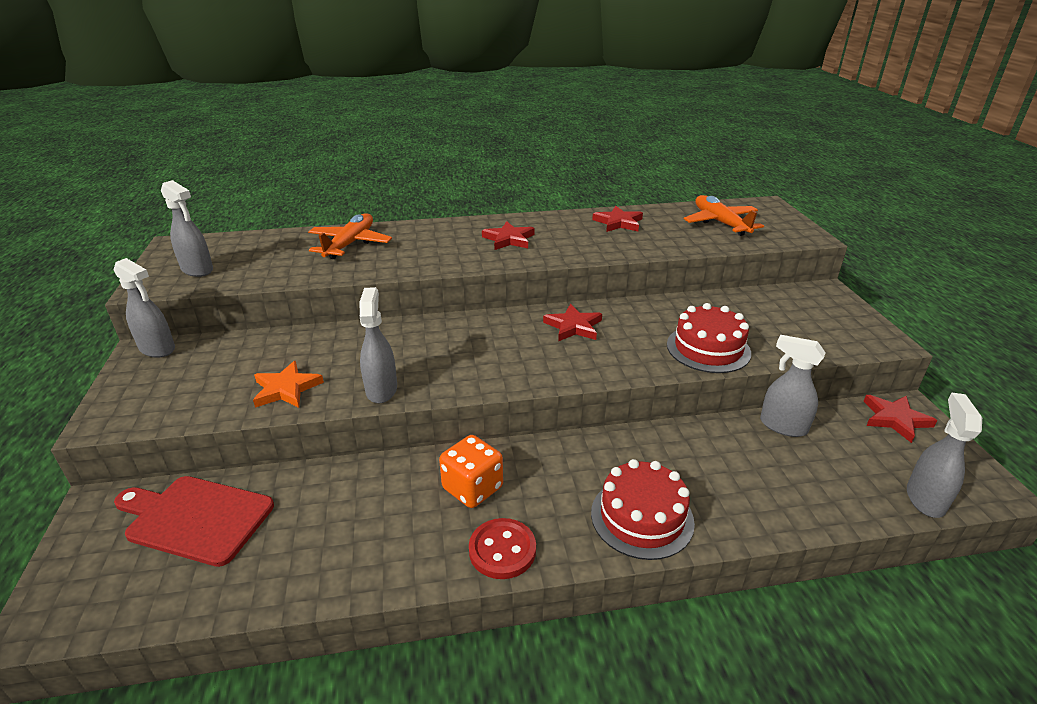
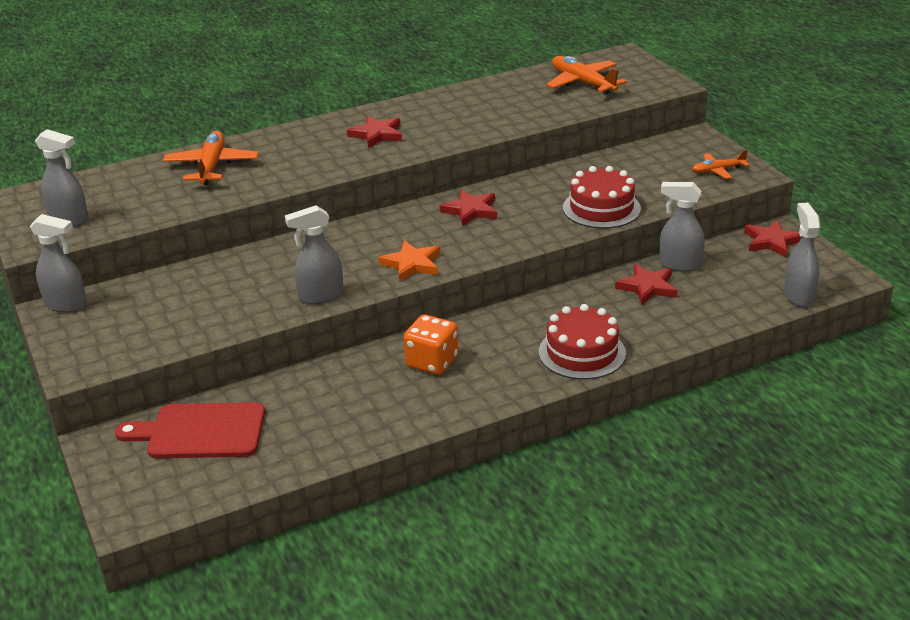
camera: 15 degrees left, 0 degrees up
(286, 389) = (229, 312): orange star -> orange star (412, 264)
(381, 389) = (320, 296): grey spray bottle -> grey spray bottle turned 90 degrees counterclockwise
(502, 550) = (479, 396): red button -> none
(618, 222) = (480, 99): red star -> red star (647, 287)
(845, 330) = (717, 170): none -> orange plane

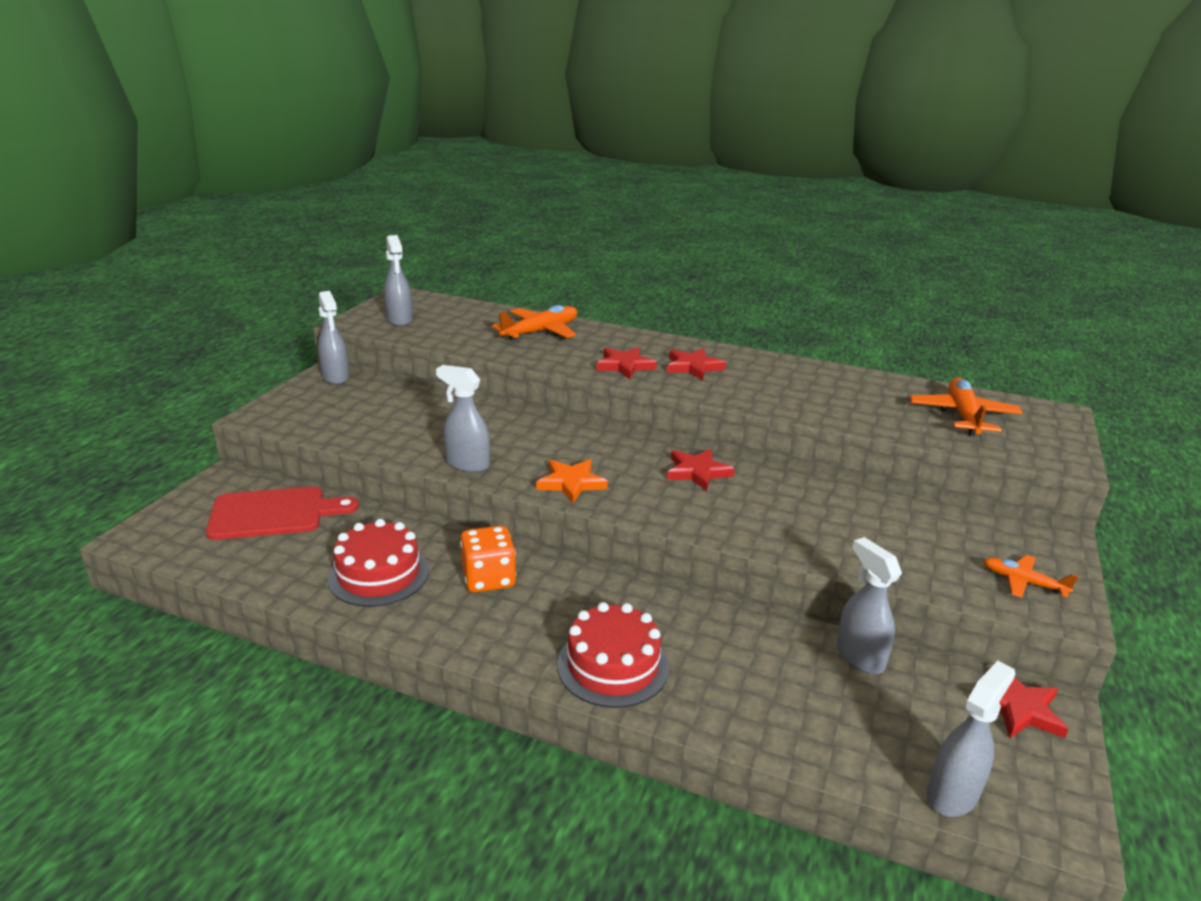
camera: 45 degrees right, 5 degrees down
(200, 431) = (274, 513): red cutting board -> red cutting board turned 120 degrees clockwise
(601, 208) = (820, 540): red cake -> red cake (378, 574)
(647, 287) = (785, 653): red star -> red star (624, 366)

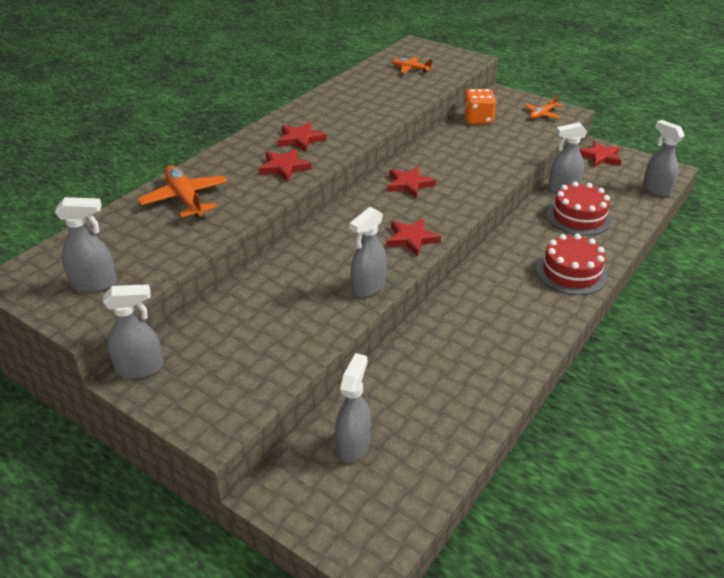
camera: 75 degrees left, 10 degrees up
(274, 513) = (353, 445): red cutting board -> grey spray bottle
(378, 574) = (463, 373): red cake -> red cake (578, 217)
(489, 578) = (476, 315): orange dice -> orange dice (478, 119)
(571, 483) = (411, 239): orange star -> red star
(963, 415) = (410, 69): orange plane -> orange plane, size x0.59

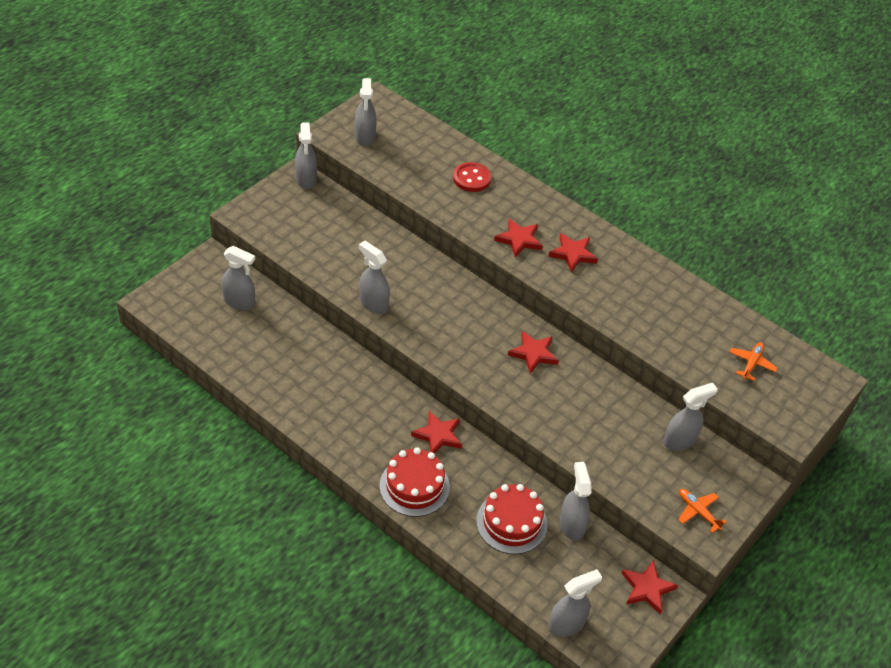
camera: 90 degrees right, 10 degrees up
(185, 199) = (471, 178): orange plane -> red button
(411, 239) = (438, 341): red star -> red star (438, 435)
(478, 119) = (680, 440): orange dice -> grey spray bottle

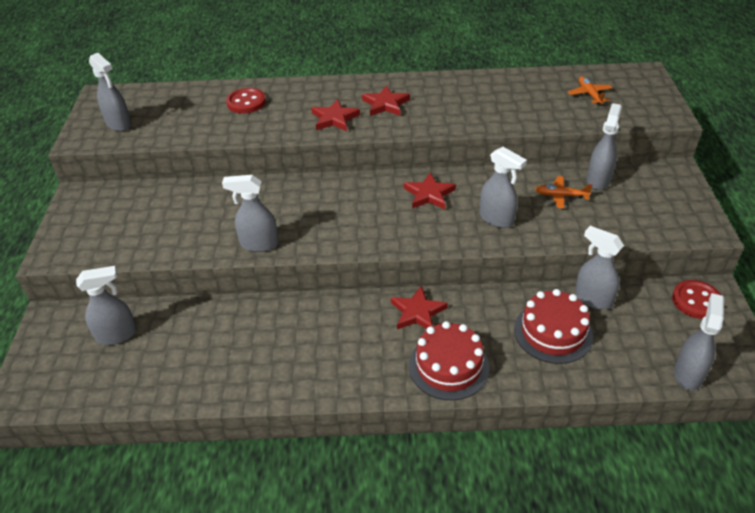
camera: 35 degrees left, 5 degrees down
(306, 179) = (88, 193): grey spray bottle -> grey spray bottle (497, 219)
(647, 588) = (696, 301): red star -> red button
(698, 511) = (673, 215): orange plane -> orange plane (560, 196)

